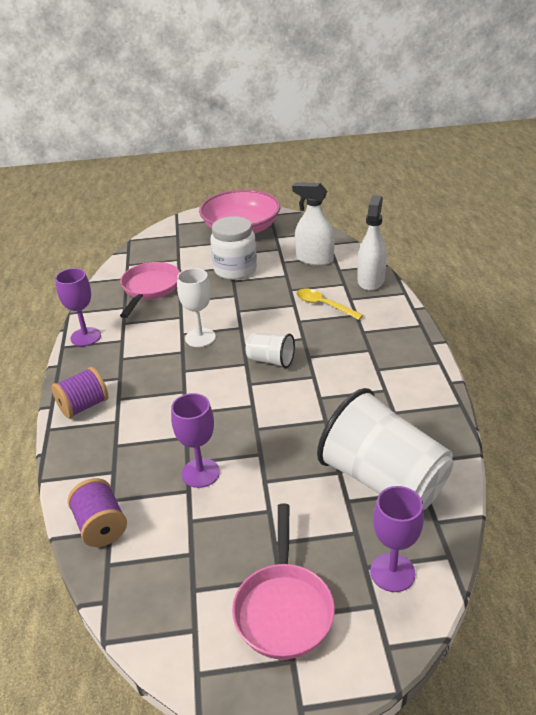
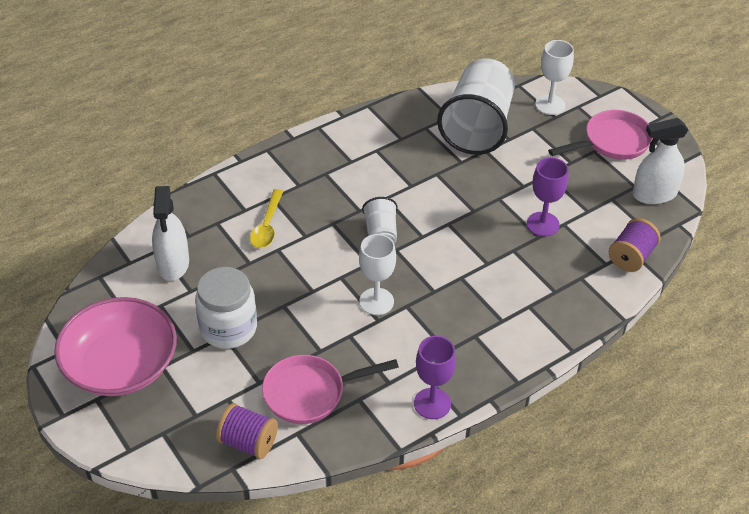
camera: 120 degrees left, 10 degrees up
(83, 406) = (528, 341): purple spool -> purple spool (248, 442)
(371, 280) = (201, 204): white spray bottle -> white spray bottle (654, 194)
(392, 572) = (550, 105): purple goblet -> white goblet

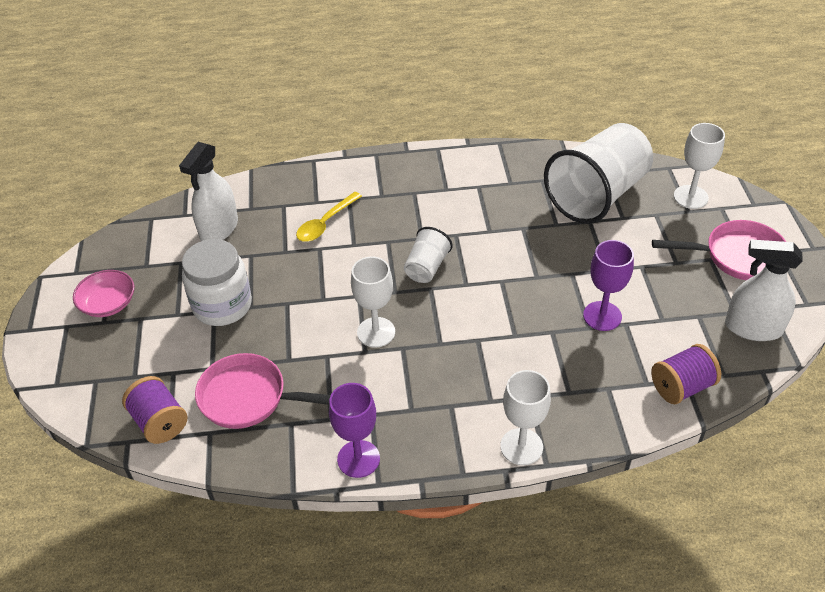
camera: 30 degrees right, 0 degrees up
(121, 365) = (108, 303): pink bowl -> pink bowl, size x0.50
(547, 345) = (521, 446): none -> white goblet

